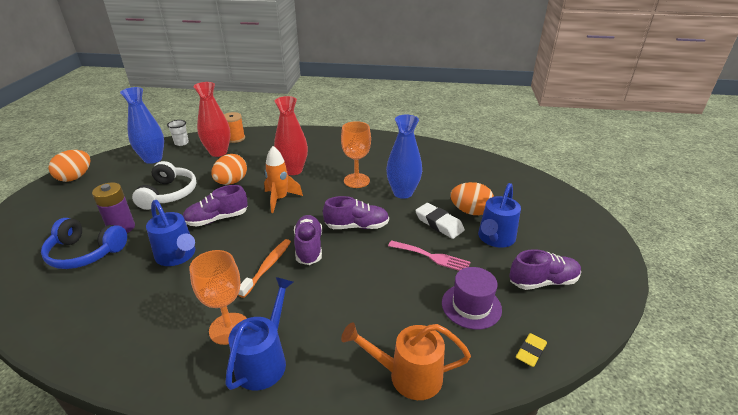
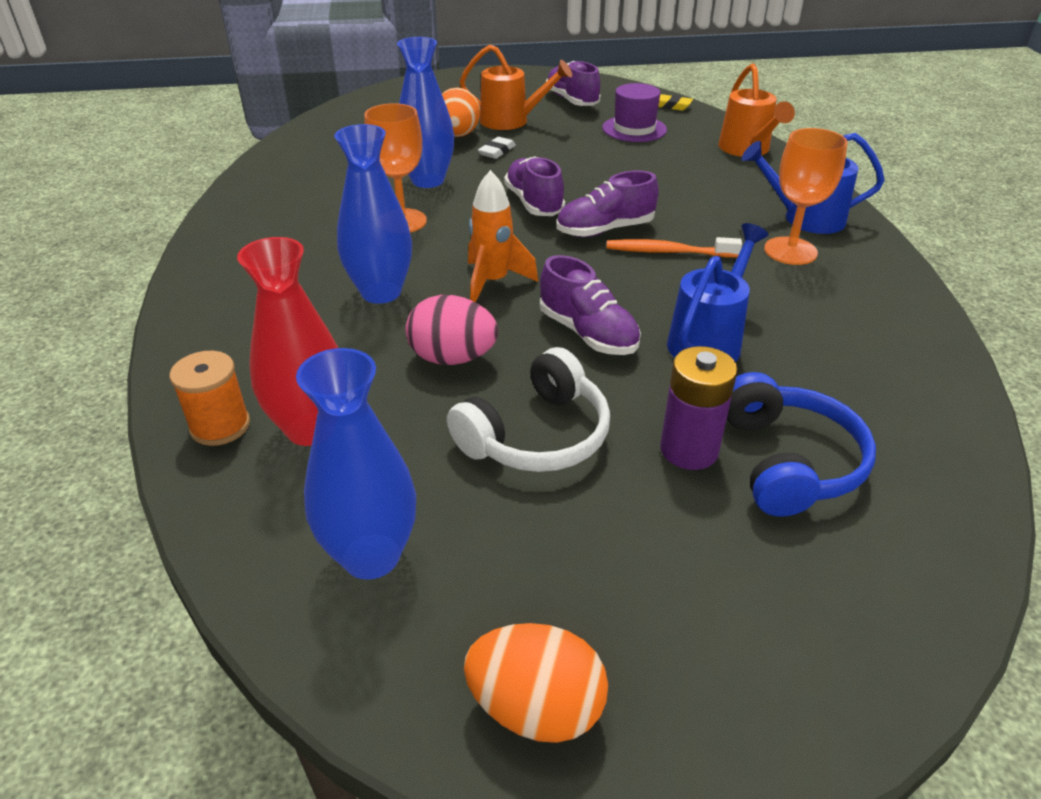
camera: 105 degrees left, 5 degrees up
(169, 194) = (536, 435): white headphones -> white headphones turned 150 degrees clockwise
(181, 143) = (253, 536): white cup -> none
(231, 182) = (452, 358): orange egg -> pink egg
(293, 170) = (381, 292): red vase -> blue vase
(432, 257) = (569, 151): pink fork -> none
(439, 224) = (497, 151): white eraser -> white eraser, size x0.64
(495, 239) = (512, 121): blue watering can -> orange watering can

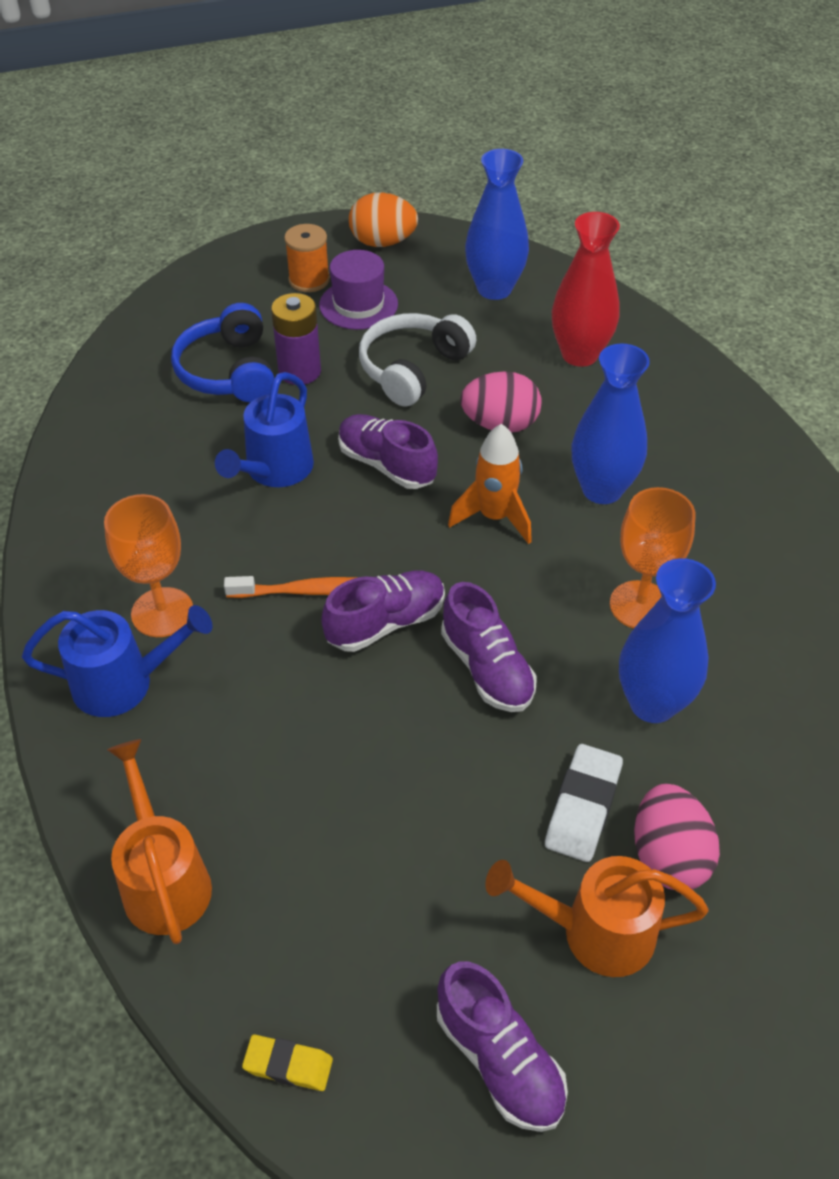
camera: 170 degrees right, 10 degrees up
(220, 426) = (647, 349): orange spool -> orange spool (309, 280)
(458, 135) = (668, 856): orange egg -> pink egg
(497, 151) = (583, 807): white eraser -> white eraser, size x1.57
(634, 129) = (361, 934): purple hat -> purple hat (358, 304)

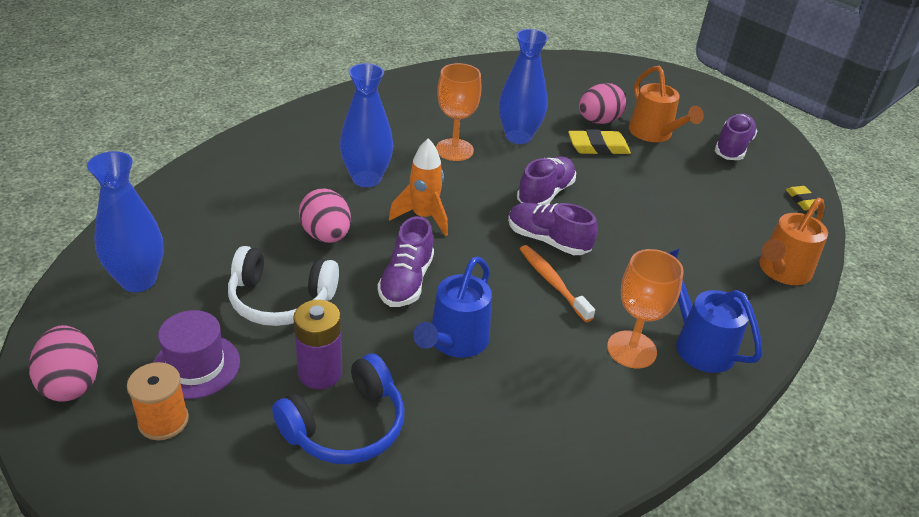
camera: 120 degrees left, 10 degrees down
(274, 471) = (455, 342): blue watering can -> blue watering can turned 120 degrees clockwise
(383, 242) = (71, 383): orange egg -> pink egg
(579, 354) = (219, 214): red vase -> none
(583, 807) = (598, 147): white eraser -> yellow eraser

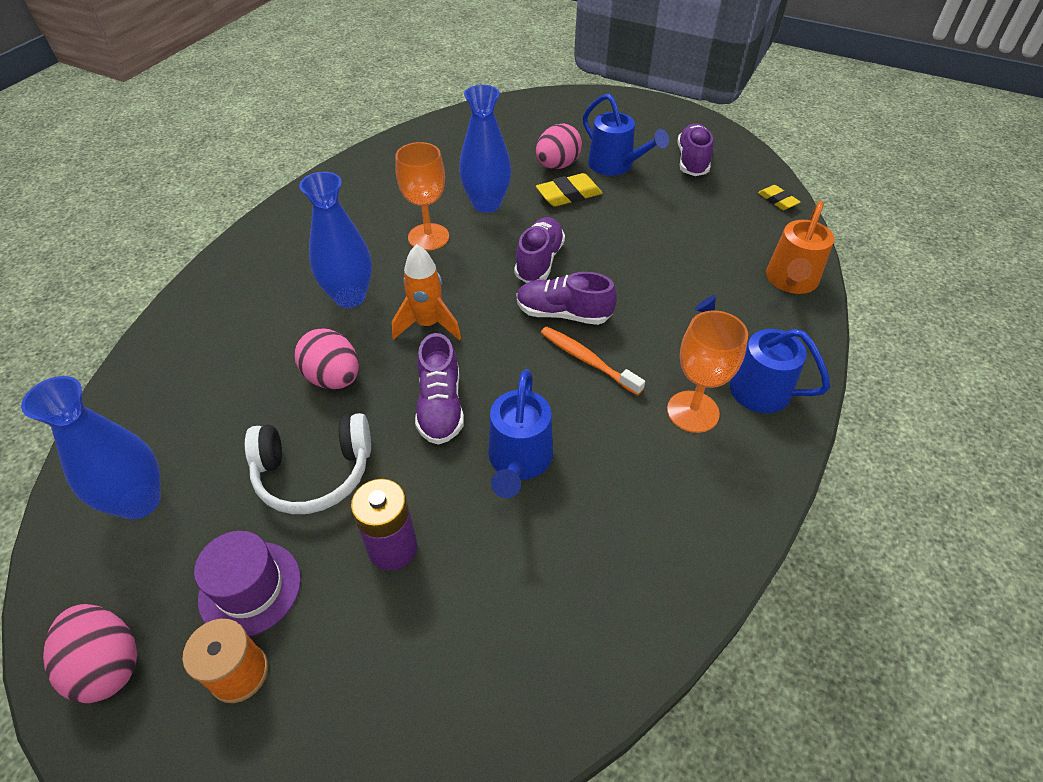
camera: 15 degrees left, 10 degrees up
(346, 426) = (446, 604): blue headphones -> none
(654, 134) = (616, 166): orange watering can -> blue watering can

